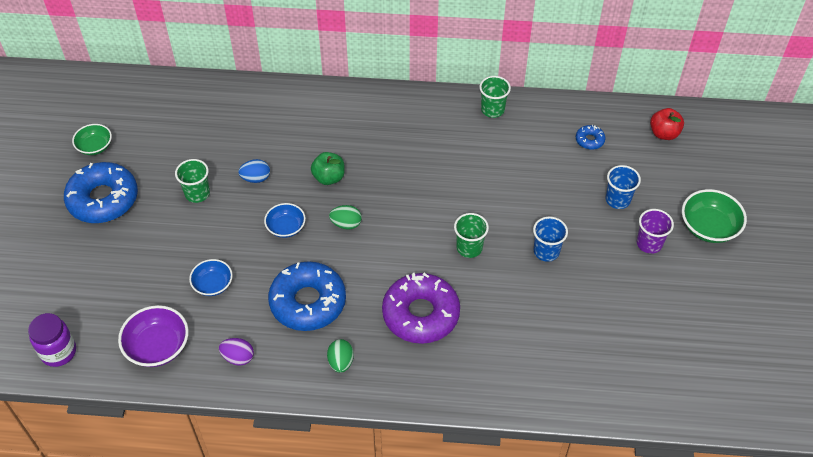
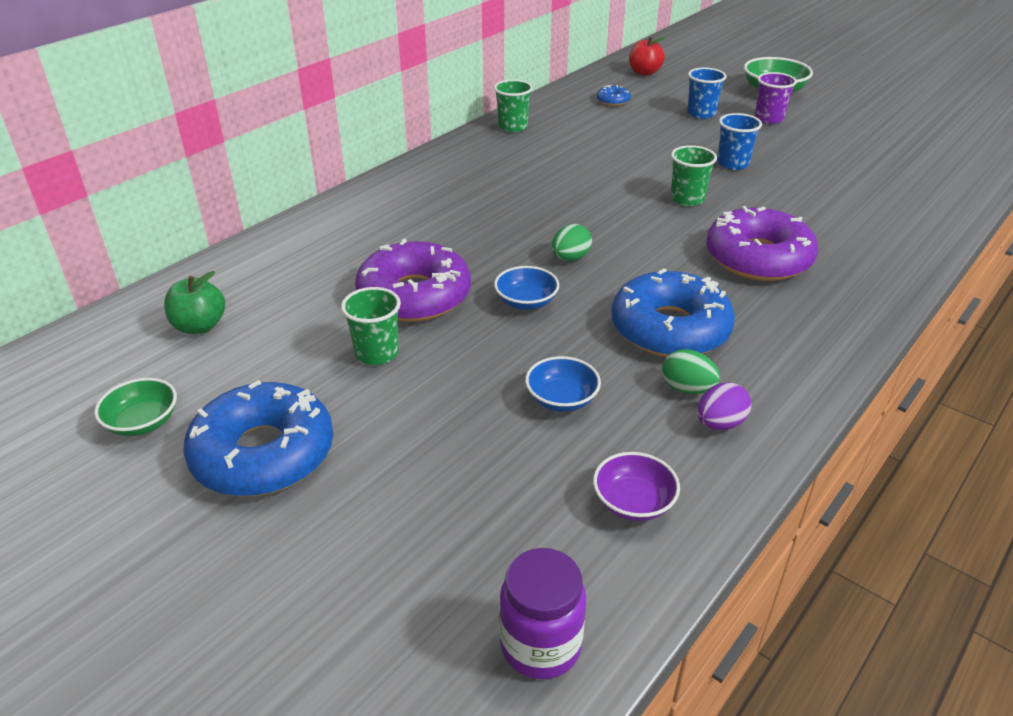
camera: 55 degrees left, 15 degrees down
(158, 346) = (633, 502): purple bowl -> purple bowl, size x0.65
(256, 178) = (414, 296): blue egg -> purple donut
(329, 177) = (482, 244): green apple -> green apple (200, 326)
(341, 362) = (791, 338): green egg -> green egg (687, 389)

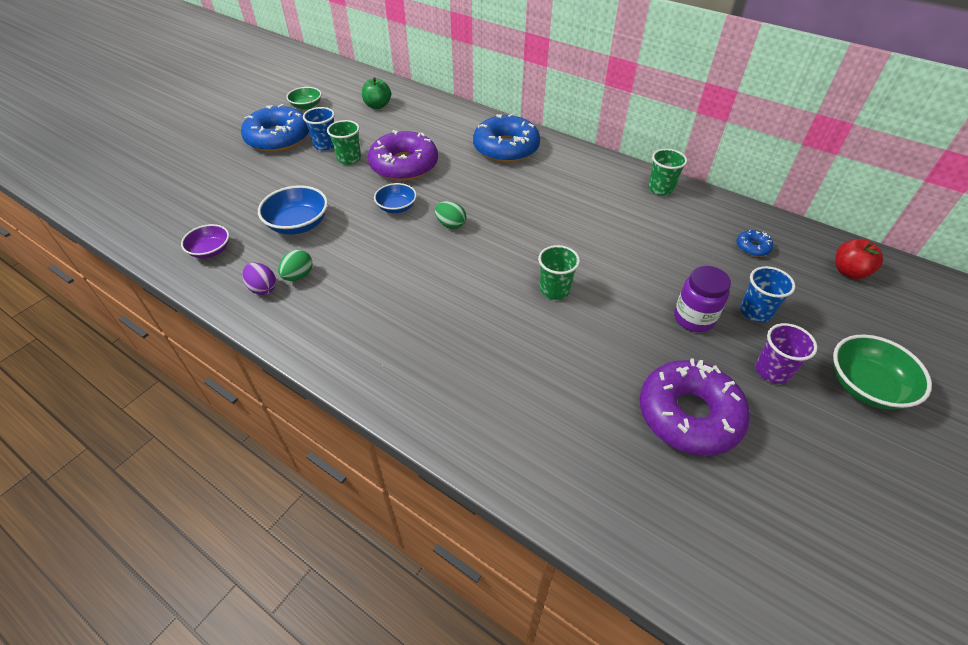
camera: 85 degrees right, 10 degrees up
(540, 645) = (139, 222): purple jar -> purple jar (693, 318)
(561, 399) = (298, 224): blue bowl -> blue bowl, size x1.54
(670, 329) = (363, 271): blue donut -> blue donut (506, 148)
(732, 163) = (638, 327): blue cup -> blue cup (325, 145)
(758, 258) = (459, 327): purple donut -> purple donut (689, 415)

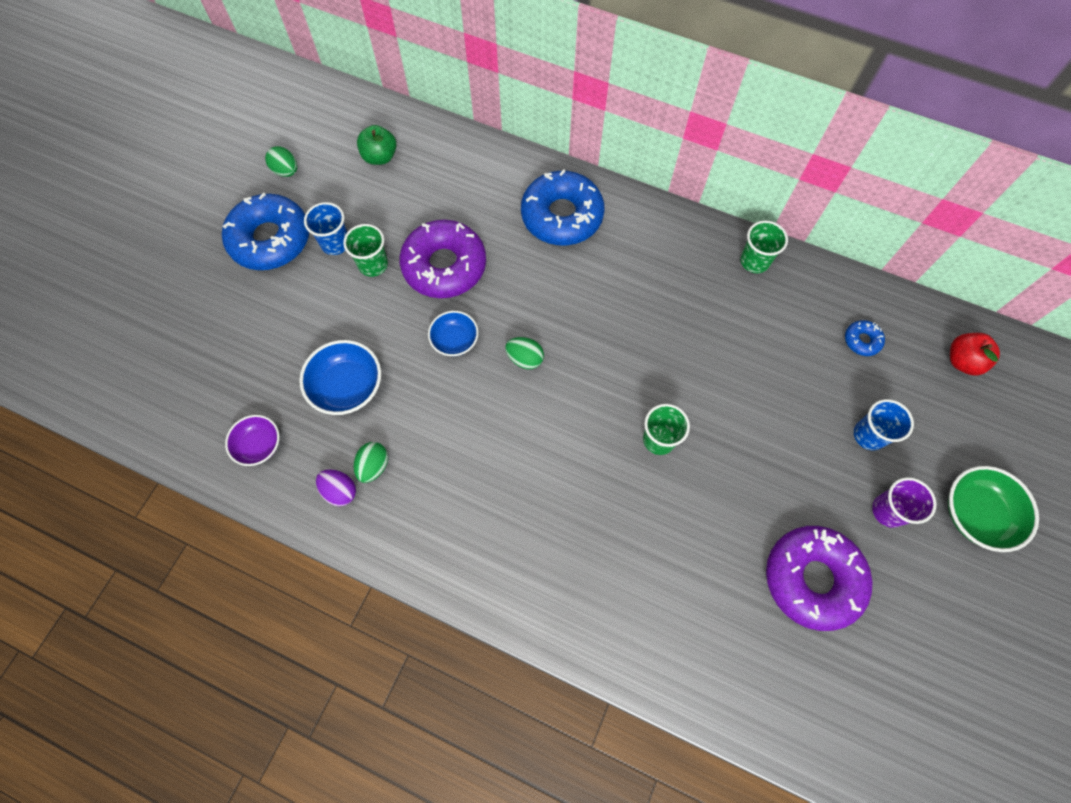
camera: 10 degrees left, 20 degrees up
(306, 106) = (286, 171): green bowl -> green egg
(693, 318) = (807, 455): purple jar -> none

